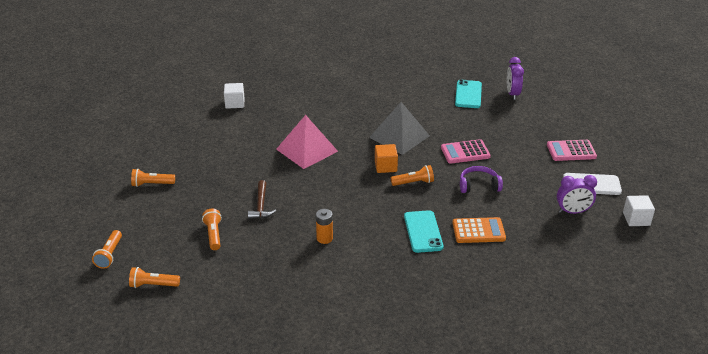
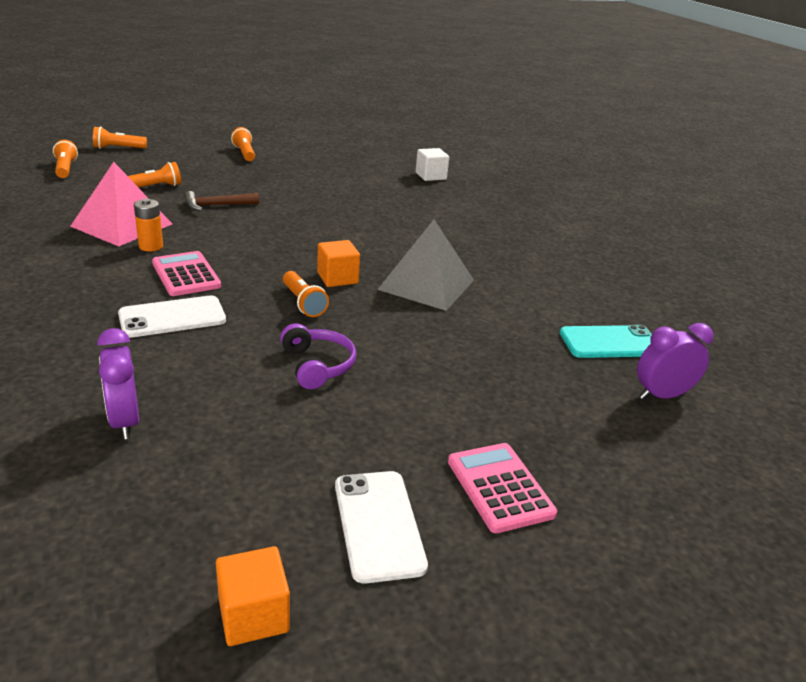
camera: 70 degrees right, 5 degrees down
(307, 150) = (351, 222): pink pyramid -> pink pyramid (122, 225)
(423, 232) = (172, 317): turquoise phone -> white phone
(465, 152) = (416, 347): pink calculator -> pink calculator (186, 275)
(478, 231) = (179, 370): orange calculator -> none
(573, 212) = (261, 493): purple clock -> purple clock (124, 421)
(636, 219) = (253, 615): white cube -> orange cube

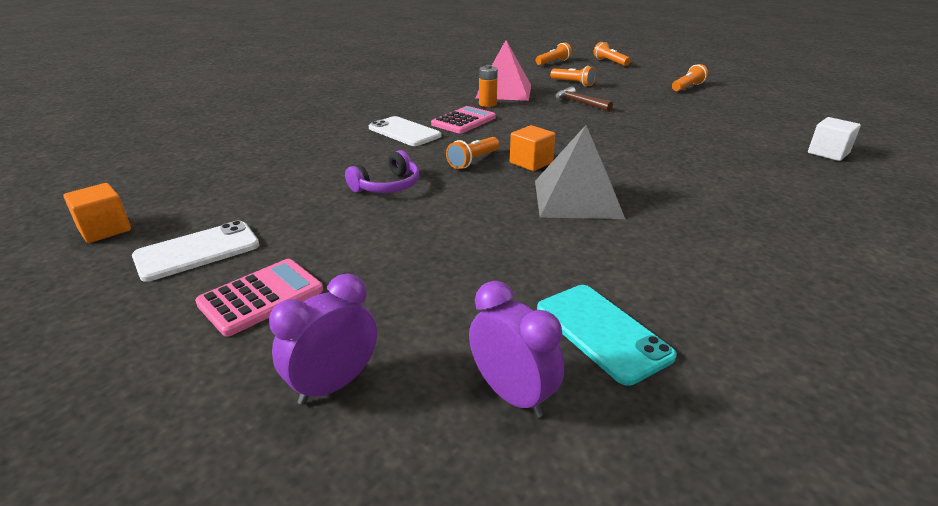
camera: 70 degrees right, 0 degrees up
(124, 421) = (278, 151): purple clock -> purple clock (333, 384)

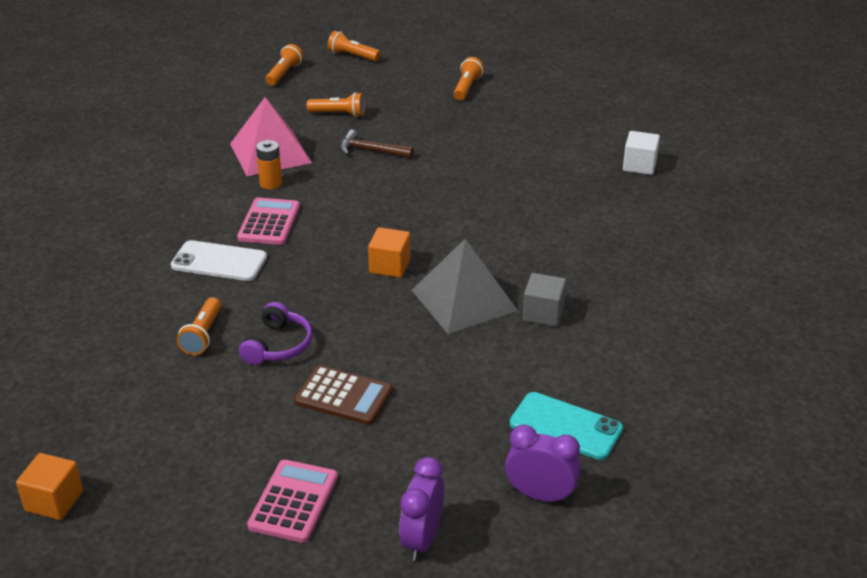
camera: 30 degrees left, 5 degrees up
(197, 251) = (181, 485): white phone -> none
(399, 233) = (343, 396): none -> brown calculator
(473, 161) = (332, 282): orange flashlight -> orange flashlight (202, 335)
(650, 228) = (543, 313): none -> grey cube

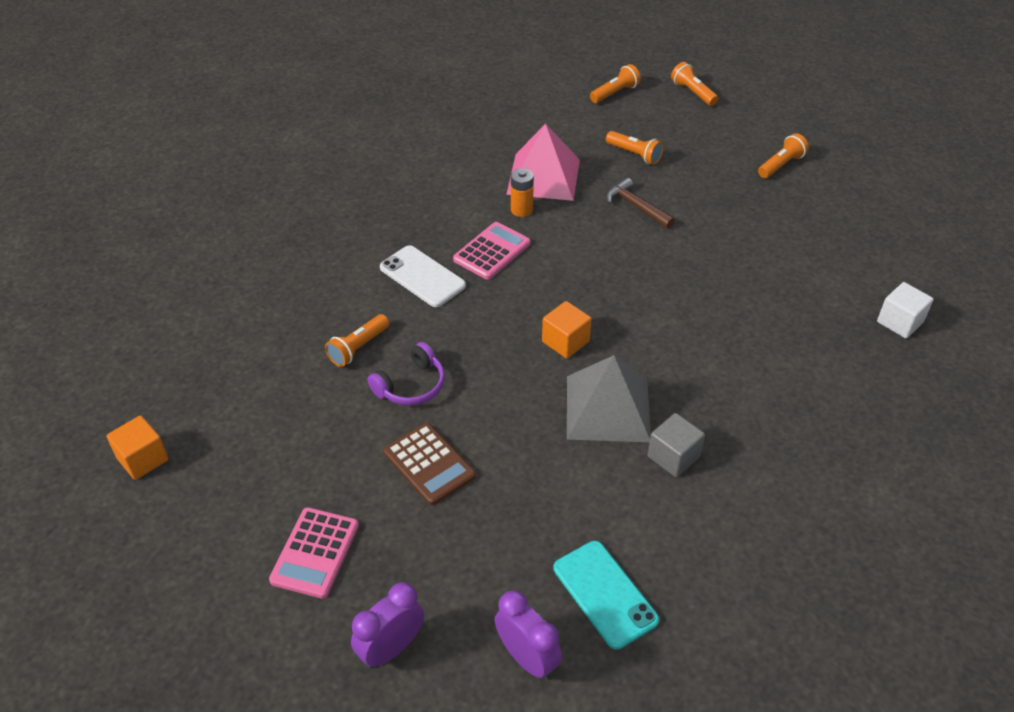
camera: 30 degrees right, 10 degrees up
(293, 501) = (315, 553): pink calculator -> pink calculator turned 150 degrees clockwise

